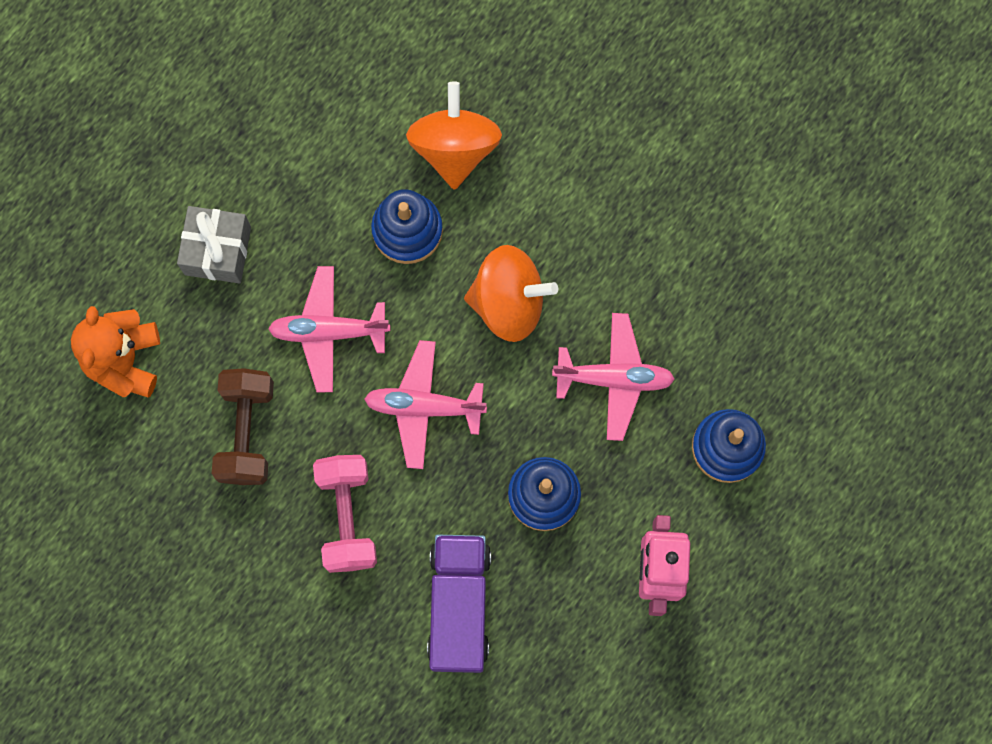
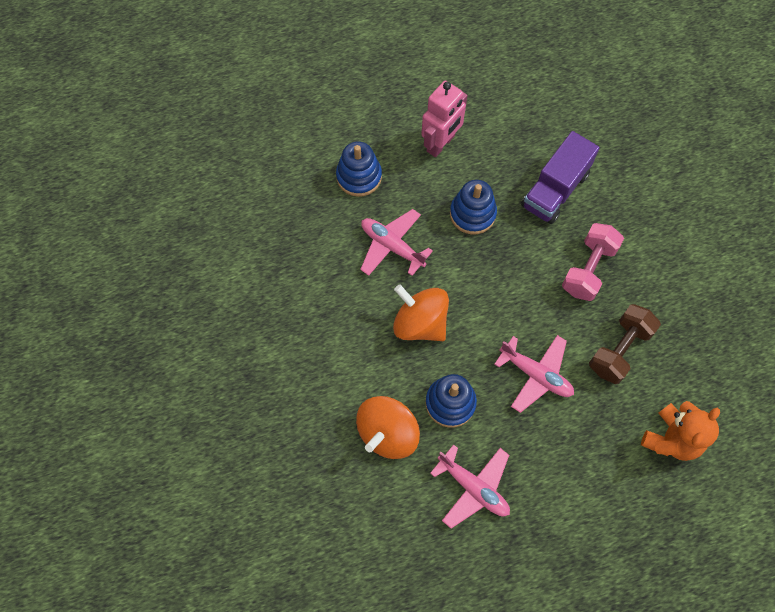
camera: 145 degrees left, 10 degrees down
(217, 250) = (574, 468): grey gift -> none
(424, 406) = (507, 298): pink plane -> pink plane (473, 487)

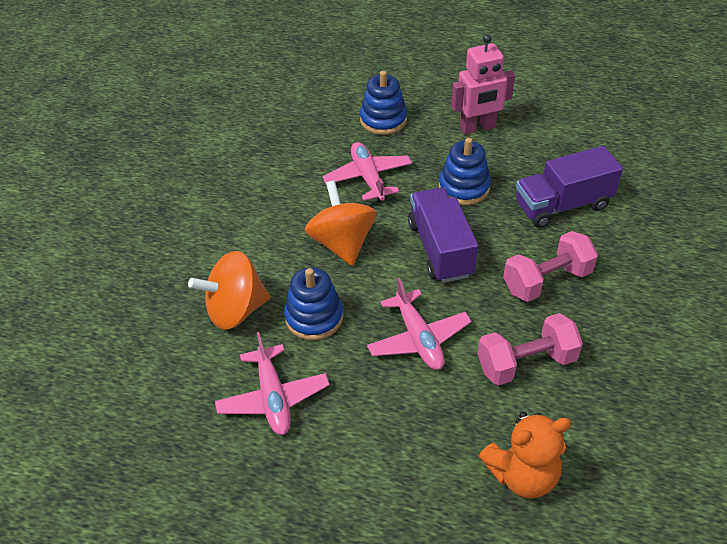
camera: 35 degrees right, 20 degrees down
(496, 285) = (440, 249): none -> purple truck
(619, 350) = (526, 363): brown dumbbell -> pink dumbbell

